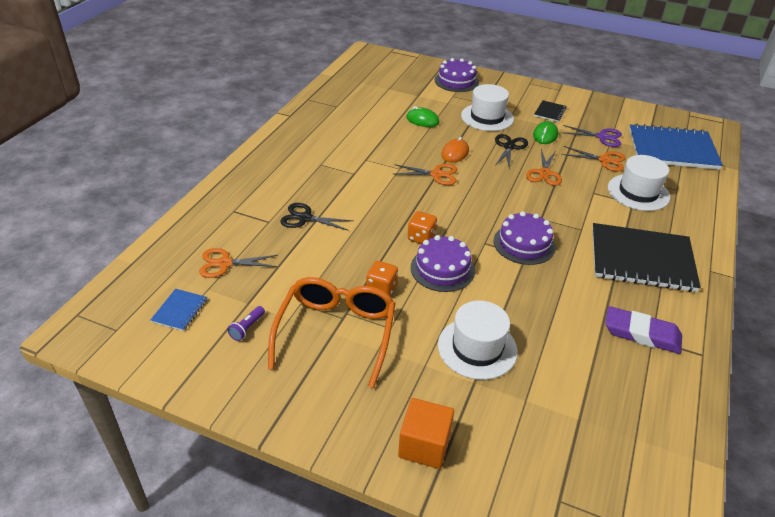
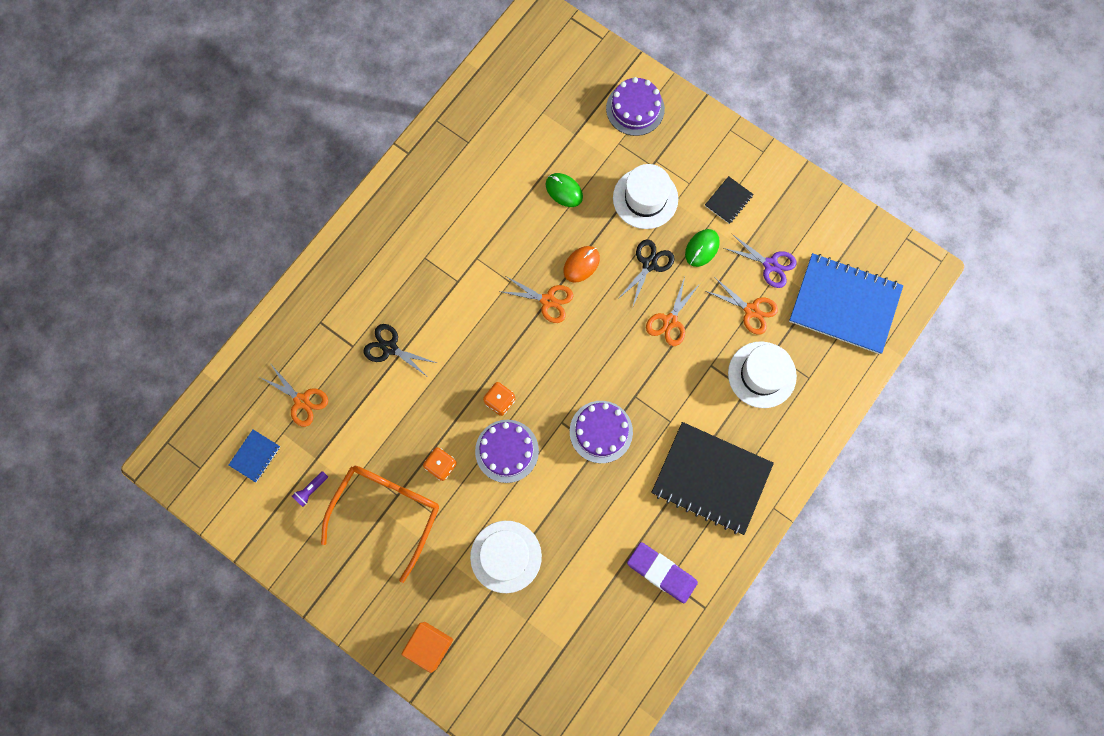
camera: 15 degrees right, 35 degrees up
(225, 263) = (301, 401): orange scissors -> orange scissors turned 150 degrees counterclockwise

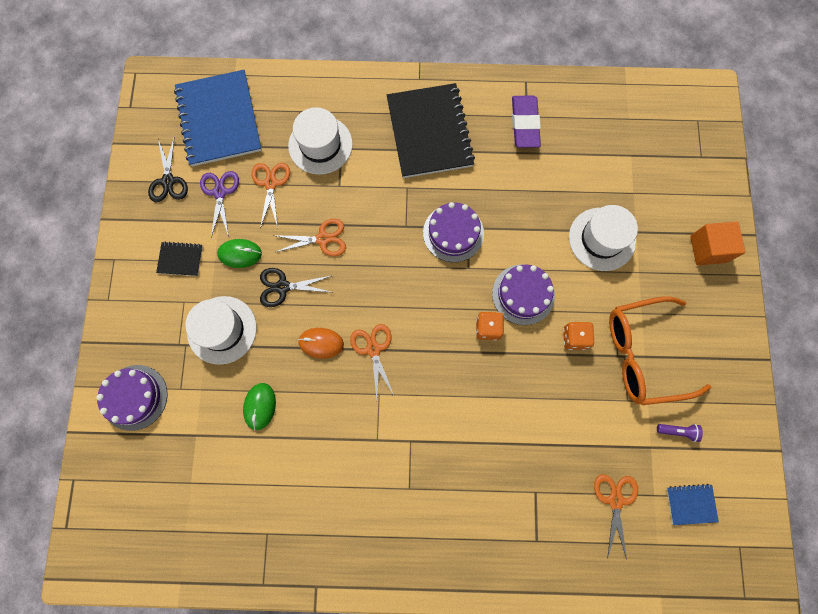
camera: 125 degrees left, 0 degrees up
(390, 348) = (512, 456): black scissors -> black scissors (168, 181)

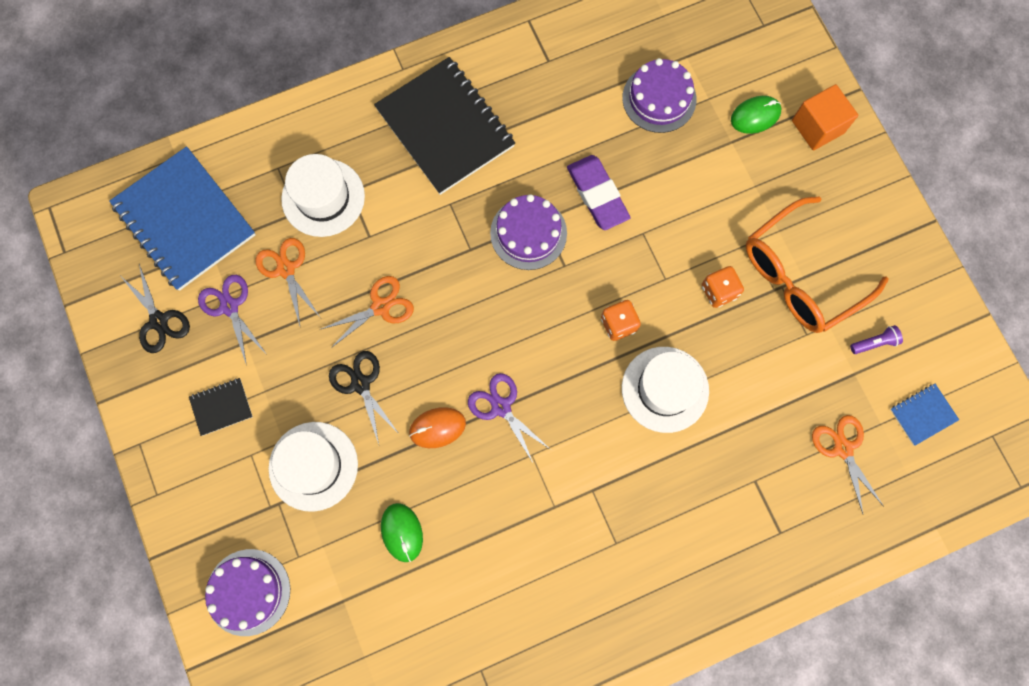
camera: 25 degrees left, 0 degrees up
(240, 254) = (290, 368): green mouse -> green mouse (755, 116)
(283, 287) = (361, 384): black scissors -> black scissors turned 90 degrees clockwise
(373, 349) = (501, 407): orange scissors -> purple scissors
(523, 294) = (640, 268): purple cake -> purple cake (659, 98)
(524, 124) = (550, 71): purple eraser -> purple eraser (597, 195)
(602, 239) = (697, 166): white hat -> white hat (665, 389)

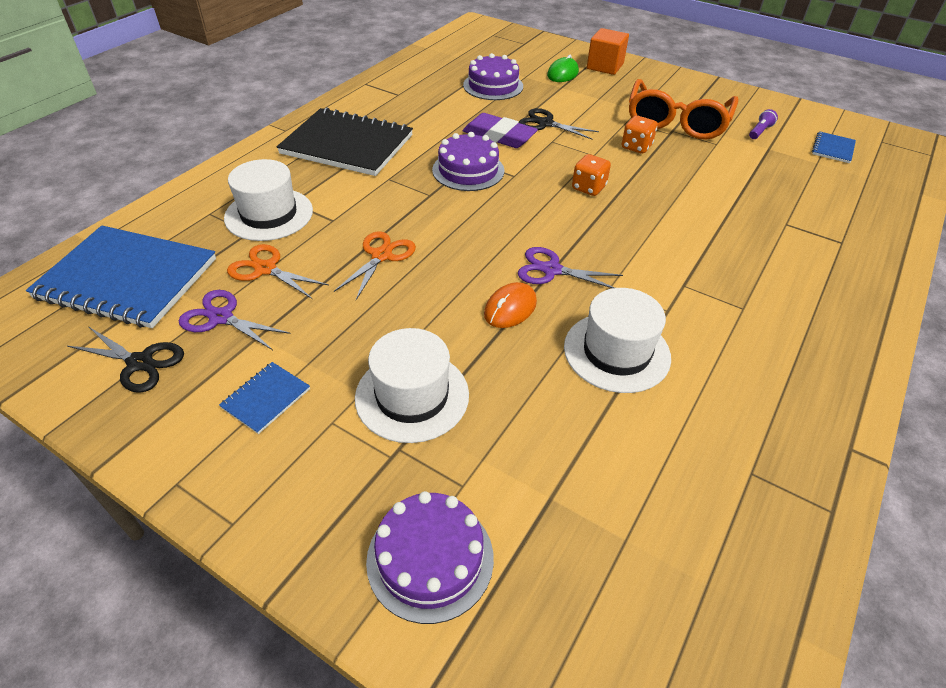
camera: 35 degrees left, 30 degrees down
(221, 407) = (266, 398): black notebook -> blue notebook
(361, 384) = (408, 312): black scissors -> black scissors (545, 123)
(402, 532) = (554, 401): green mouse -> none
(665, 389) = (663, 205): white hat -> white hat (616, 352)
(843, 448) = (814, 183): orange scissors -> none

